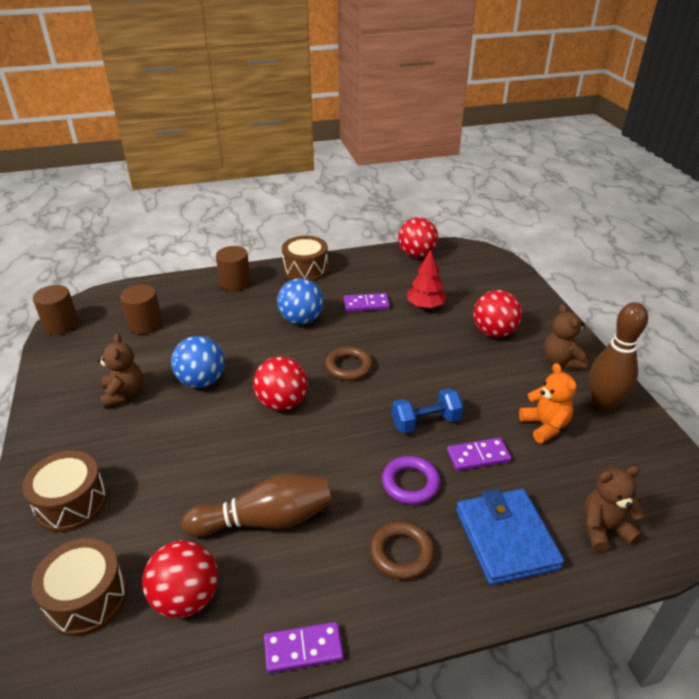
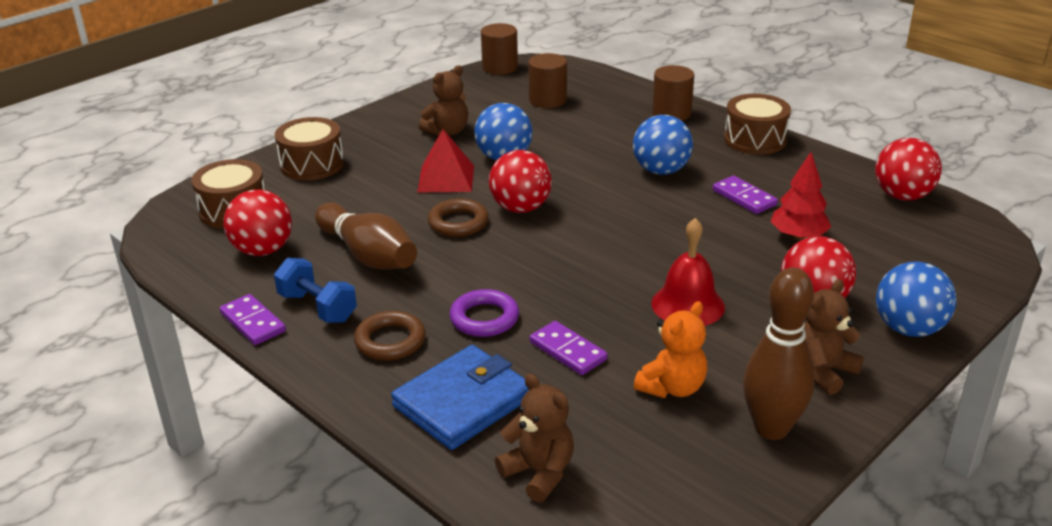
camera: 60 degrees right, 5 degrees down
(196, 425) = (446, 178): none -> red pyramid
(349, 367) = (619, 225): brown ring -> brown ring (458, 223)
(425, 422) = (585, 300): blue dumbbell -> blue dumbbell (317, 307)
(463, 380) = (688, 305): none -> red bell
(540, 315) = (908, 329): none -> blue ball

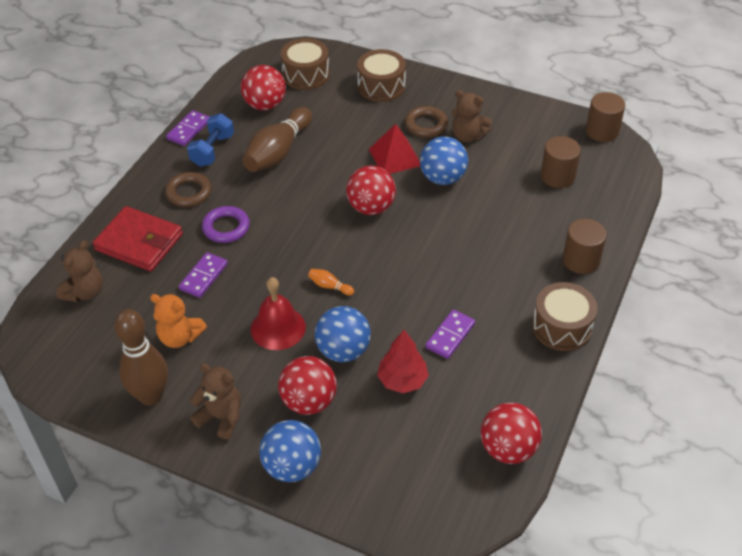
camera: 70 degrees right, 15 degrees up
(458, 223) = (336, 181): brown ring -> brown ring (426, 125)
(463, 402) = (139, 242): blue wallet -> red wallet
(635, 257) = (329, 286): none -> orange bowling pin
(661, 170) = (469, 274): blue ball -> blue ball (343, 351)

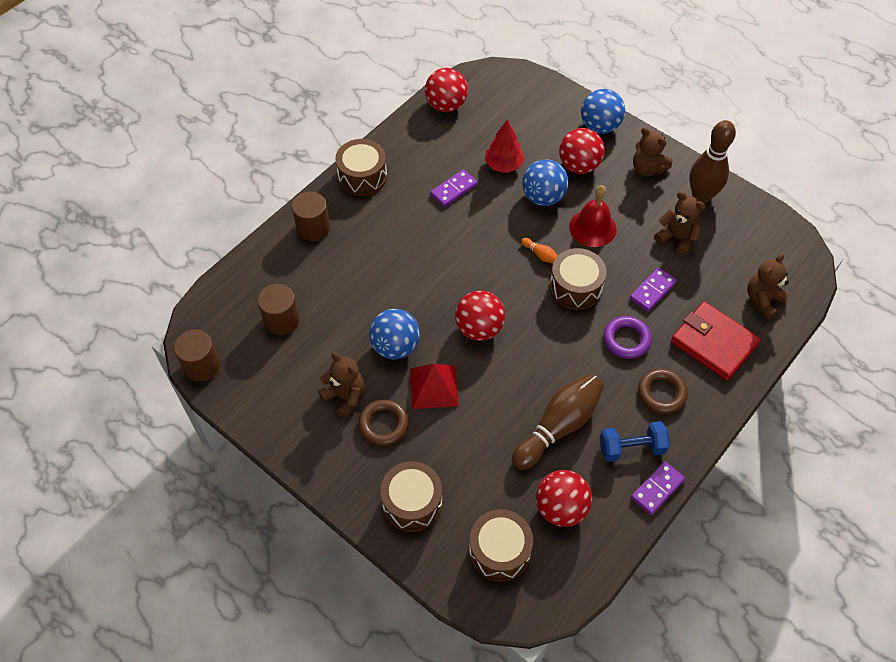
camera: 165 degrees left, 10 degrees up
(180, 337) = (676, 238): orange teddy bear -> brown teddy bear
(212, 150) = (631, 448): blue dumbbell -> blue dumbbell turned 45 degrees clockwise
(285, 262) = (575, 287): none -> brown drum

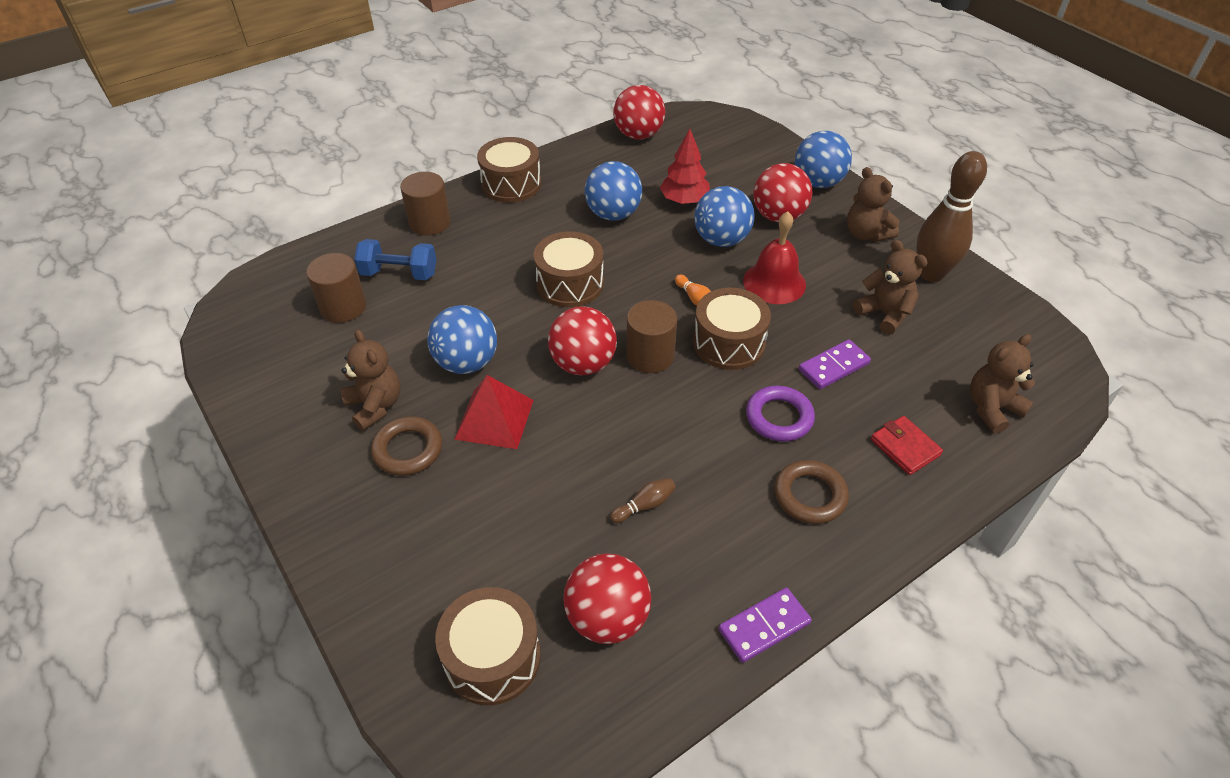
camera: 15 degrees right, 10 degrees down
(202, 366) = (223, 336): brown cylinder -> brown cylinder (650, 356)
(412, 503) = (398, 558): brown drum -> brown drum (570, 284)
(454, 190) = (613, 214): purple domino -> blue ball
(558, 426) = (645, 505): brown bowling pin -> brown bowling pin, size x0.41
(631, 448) = (742, 559): blue dumbbell -> blue dumbbell (399, 274)
(713, 343) = (905, 447): red wallet -> red wallet, size x0.54

